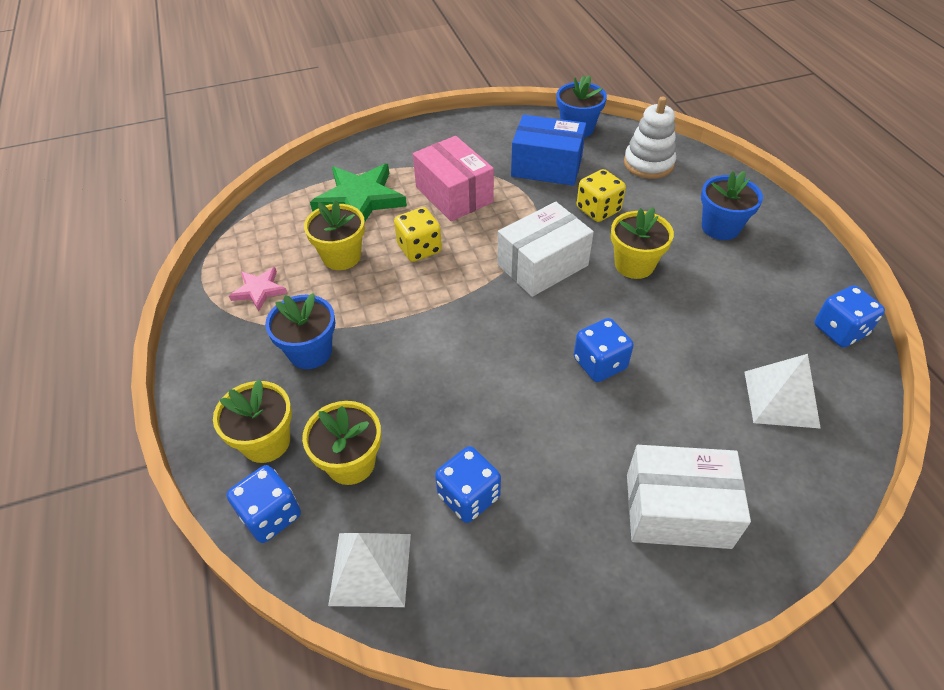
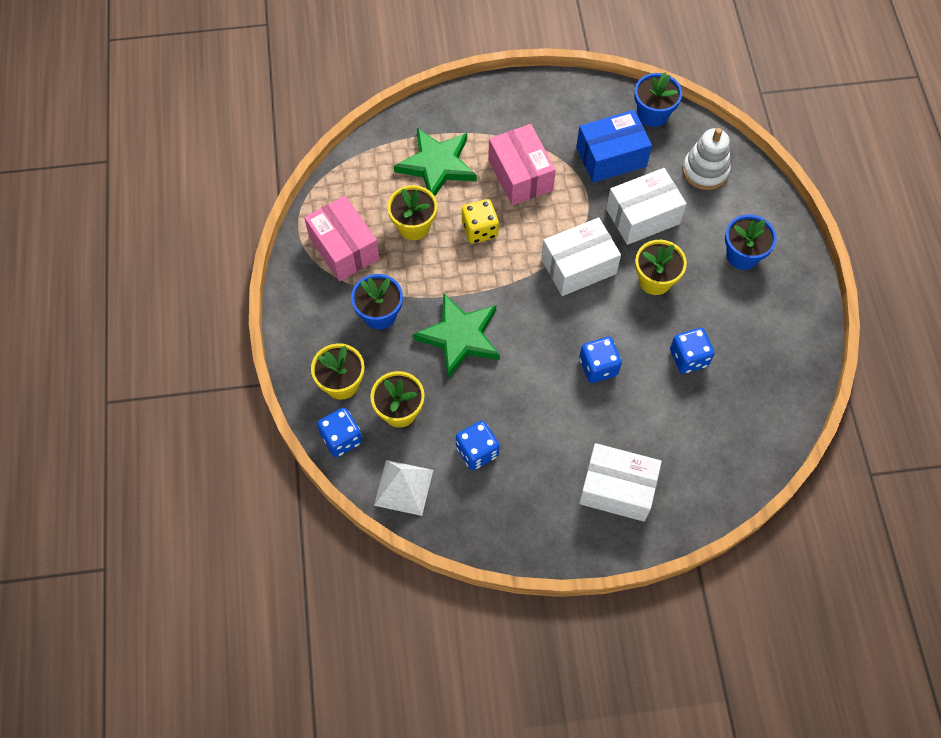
camera: 10 degrees right, 15 degrees up
(259, 290) = (344, 248): pink star -> pink box
(417, 359) = (460, 336): none -> green star
(546, 166) = (611, 157): blue box -> blue box turned 45 degrees counterclockwise
(598, 210) = (642, 216): yellow dice -> white box
(781, 399) = (724, 422): white pyramid -> none
(840, 330) = (797, 374): blue dice -> blue dice (688, 358)

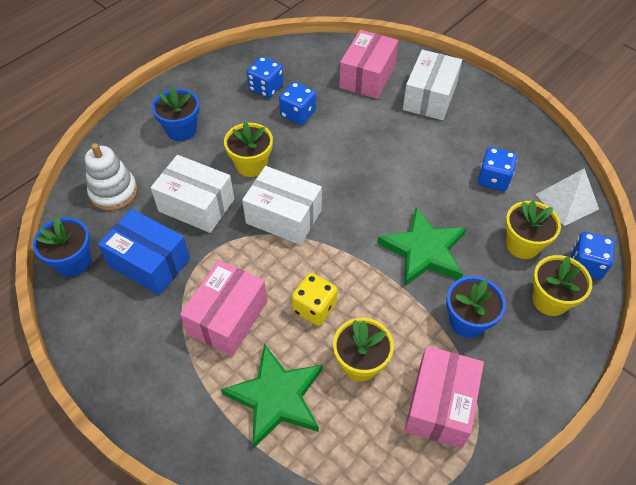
camera: 130 degrees left, 10 degrees down
(598, 367) = (356, 155): blue dice -> blue dice (266, 88)
(617, 489) = (429, 97): white box -> white box turned 45 degrees clockwise
(692, 456) = (367, 76): none -> pink box

